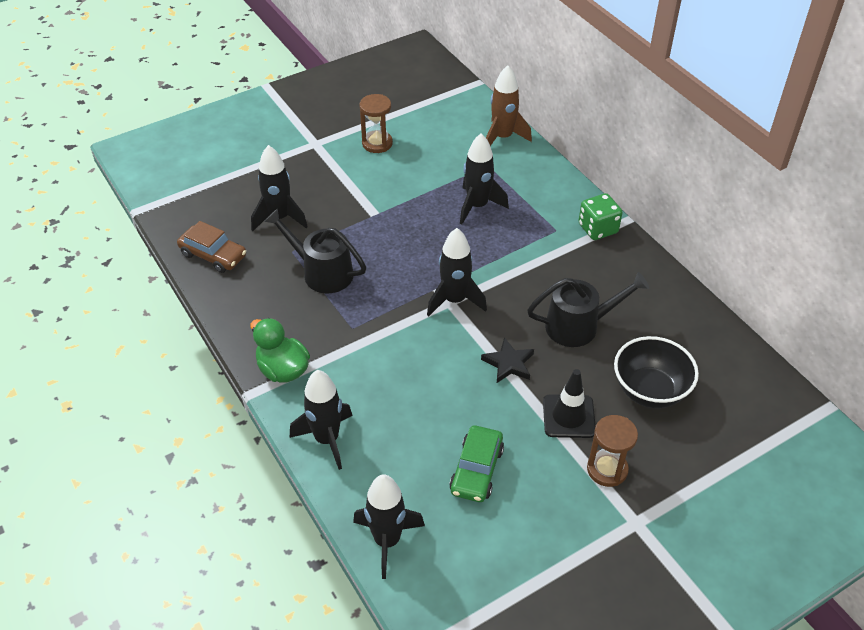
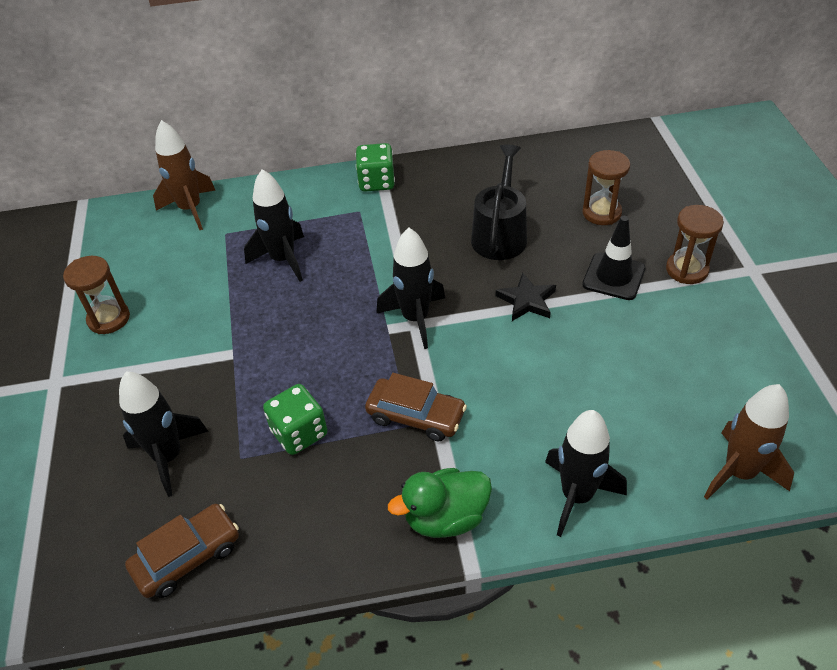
camera: 65 degrees left, 0 degrees up
(322, 272) = (299, 433): black watering can -> green dice
(361, 329) = (416, 416): none -> brown car
(387, 541) = (739, 472): black rocket -> brown rocket
(476, 470) = (661, 367): green car -> none
(650, 390) = (601, 213): black bowl -> brown hourglass

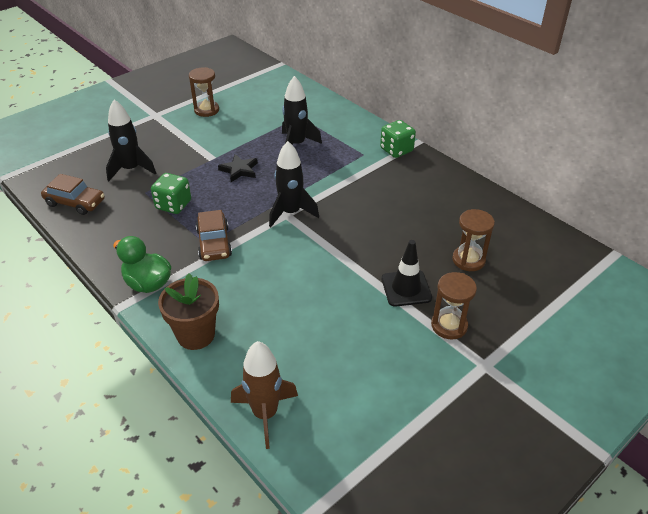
camera: 55 degrees right, 5 degrees down
(190, 209) = (307, 97): brown rocket -> none
(500, 234) = (398, 219): black watering can -> none
(526, 300) = (346, 254): black star -> black star (239, 170)
(576, 496) = (196, 335): black rocket -> brown flower pot

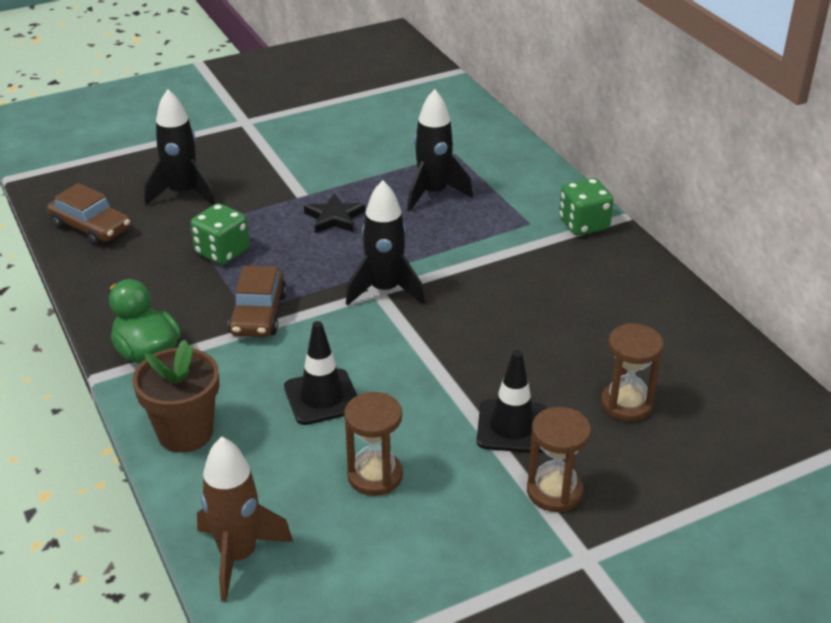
camera: 15 degrees right, 5 degrees down
(206, 110) = (321, 125): brown hourglass -> brown hourglass (375, 476)
(278, 292) = (322, 397): none -> black traffic cone

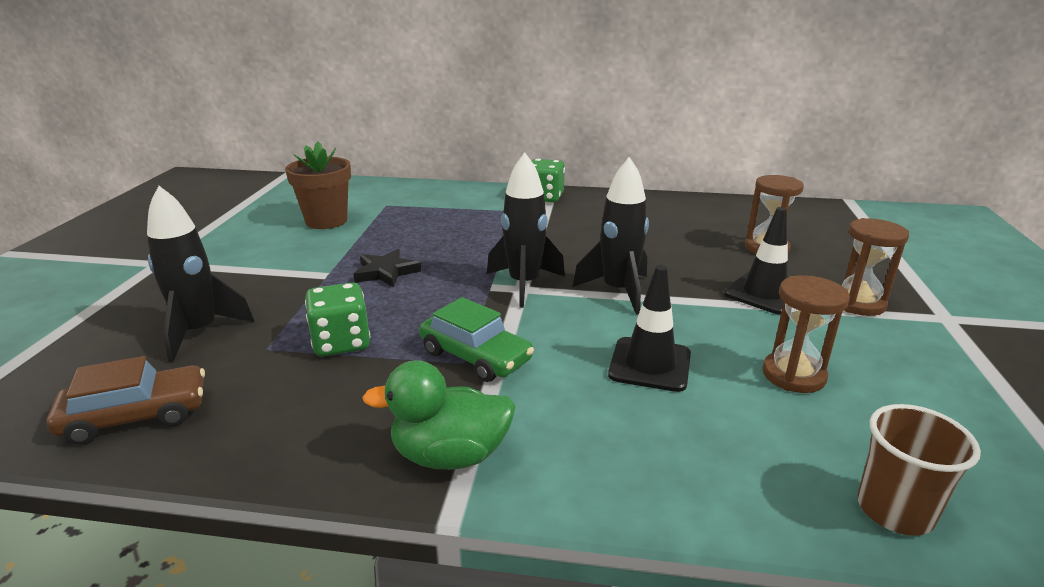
camera: 55 degrees left, 10 degrees down
(185, 433) = (636, 476): brown flower pot -> brown flower pot (326, 221)
(238, 556) = (894, 510): brown rocket -> brown cup
(258, 314) = (476, 356): brown car -> green car
(433, 193) = (423, 227): black rocket -> black rocket (618, 291)

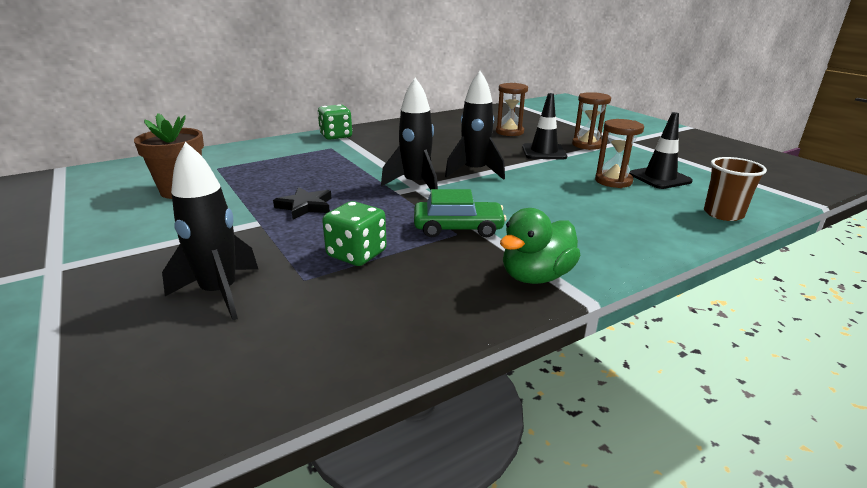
camera: 40 degrees left, 0 degrees up
(136, 416) = (281, 360): brown car -> none
(650, 364) = (551, 198): black traffic cone -> black traffic cone (660, 178)

